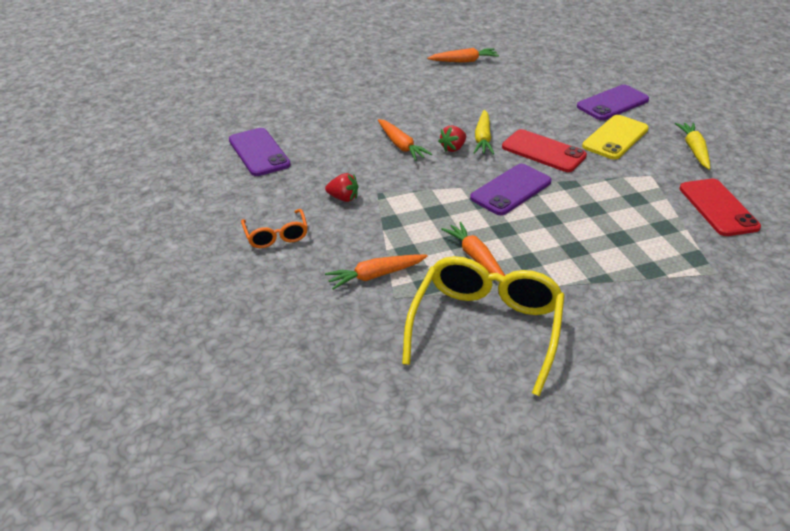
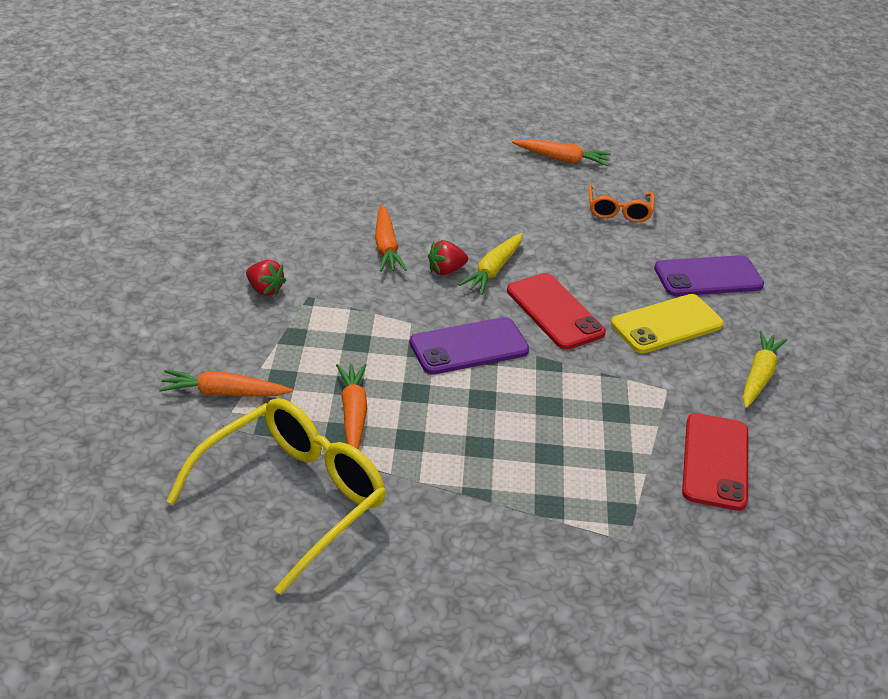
camera: 20 degrees right, 0 degrees up
(259, 152) = (217, 202): purple phone -> none
(276, 236) = (156, 309): orange glasses -> orange glasses (618, 211)

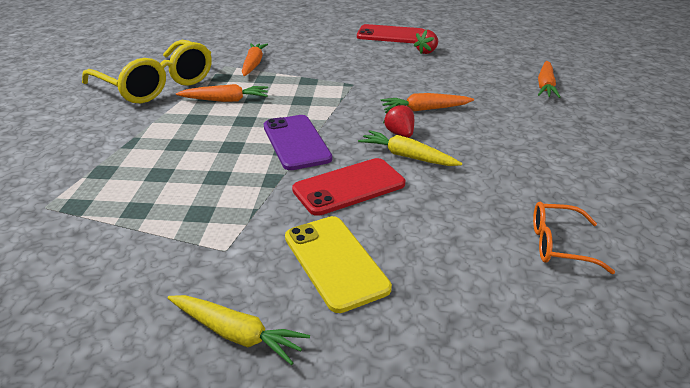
camera: 95 degrees right, 5 degrees down
(264, 289) = (358, 71): red strawberry -> red strawberry (426, 52)
(562, 159) = (649, 208): orange carrot -> orange carrot (545, 86)
(708, 277) = (441, 313): purple phone -> none
(715, 461) = (109, 272): red phone -> red phone (391, 35)

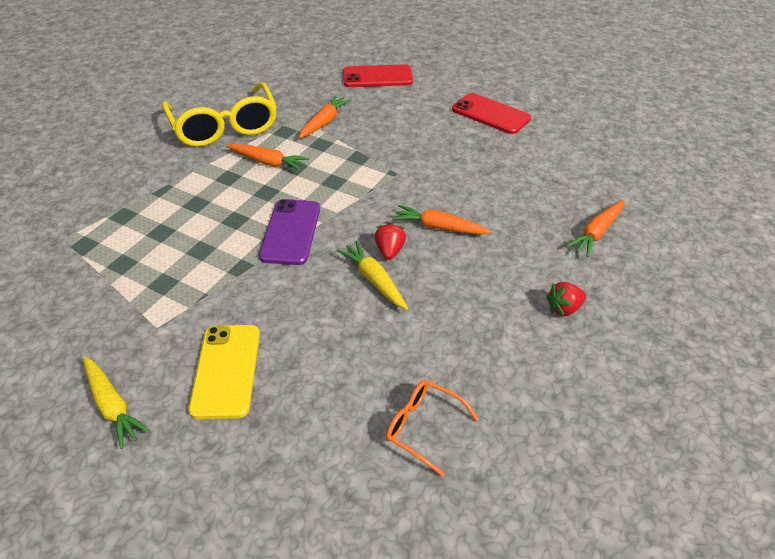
camera: 25 degrees right, 10 degrees up
(349, 187) = (296, 297): red phone -> red phone (377, 77)
(426, 52) = (508, 148): red strawberry -> red strawberry (564, 308)

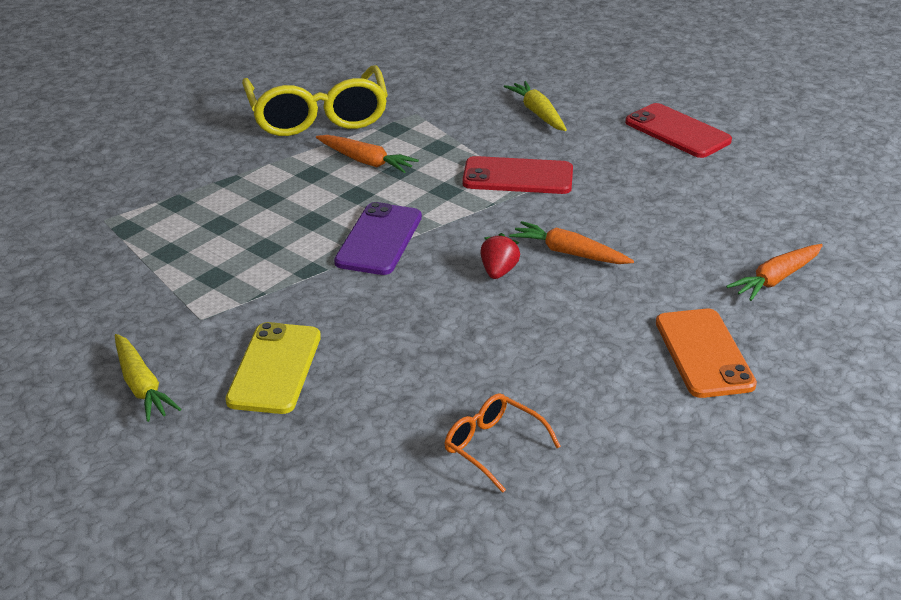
camera: 10 degrees right, 10 degrees down
(324, 122) = (449, 122): orange carrot -> none
(374, 280) = (471, 300): yellow carrot -> yellow carrot (538, 113)
(377, 77) = (534, 74): red phone -> red phone (518, 177)
(564, 308) = (703, 354): red strawberry -> orange phone

